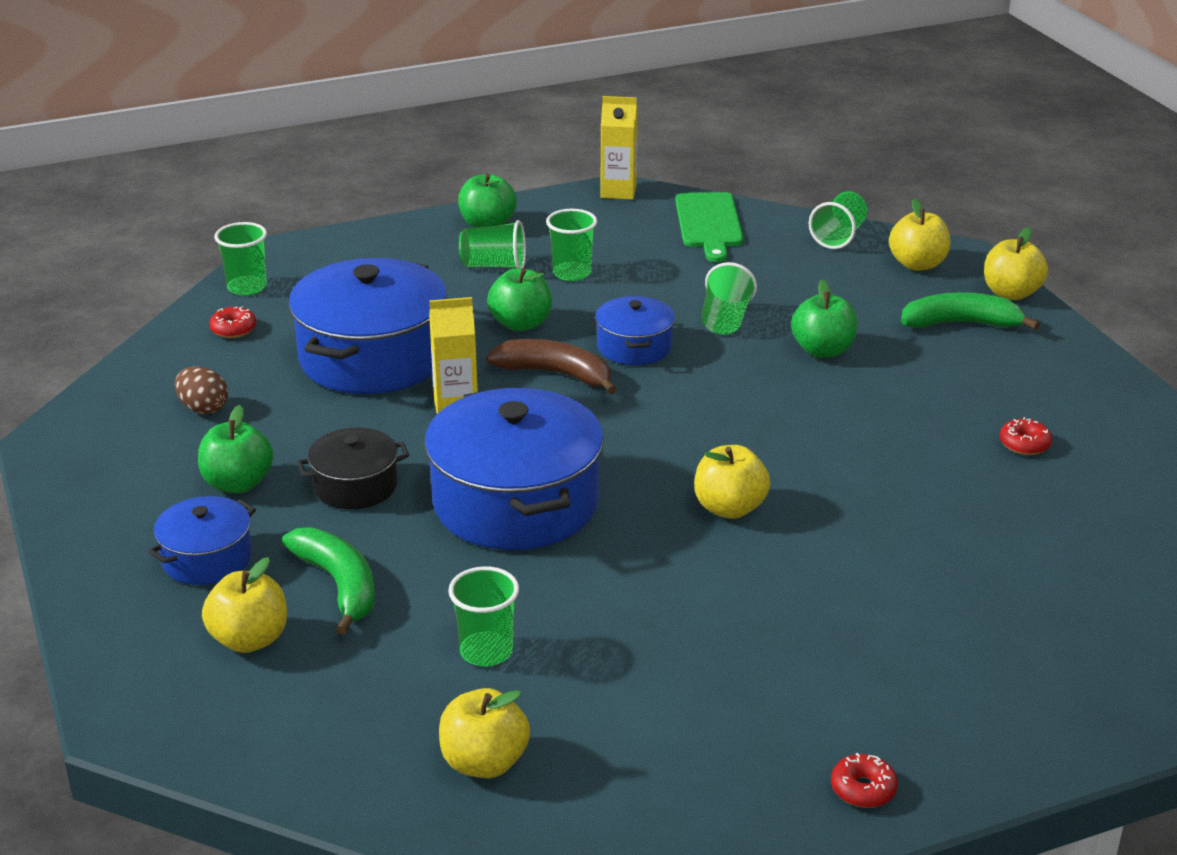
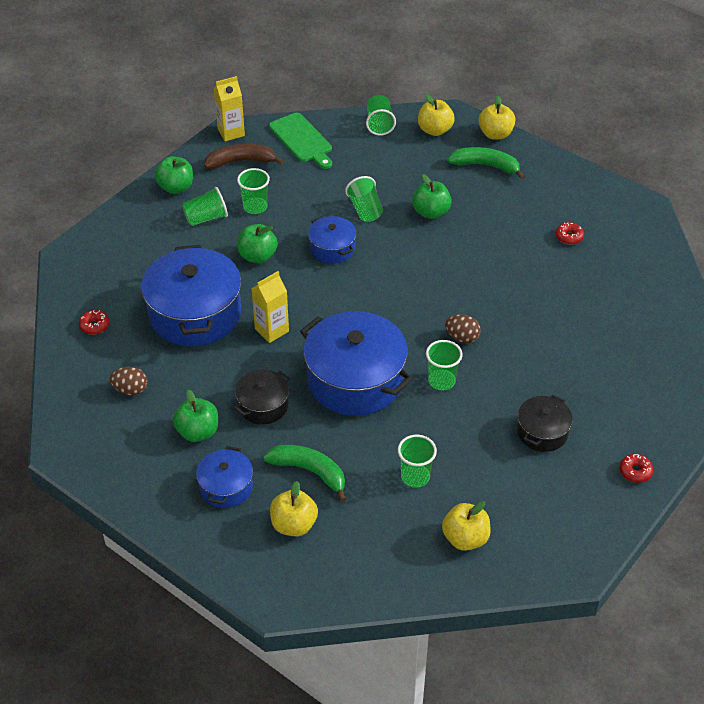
camera: 30 degrees left, 15 degrees up
(247, 287) = (73, 291): green cup -> green cup (441, 381)
(556, 374) = (306, 284): brown banana -> brown banana (241, 161)
(729, 508) = (462, 337): yellow apple -> brown egg
(747, 672) = (542, 432): none -> black pot
(961, 324) = (485, 166): green banana -> green banana turned 45 degrees clockwise

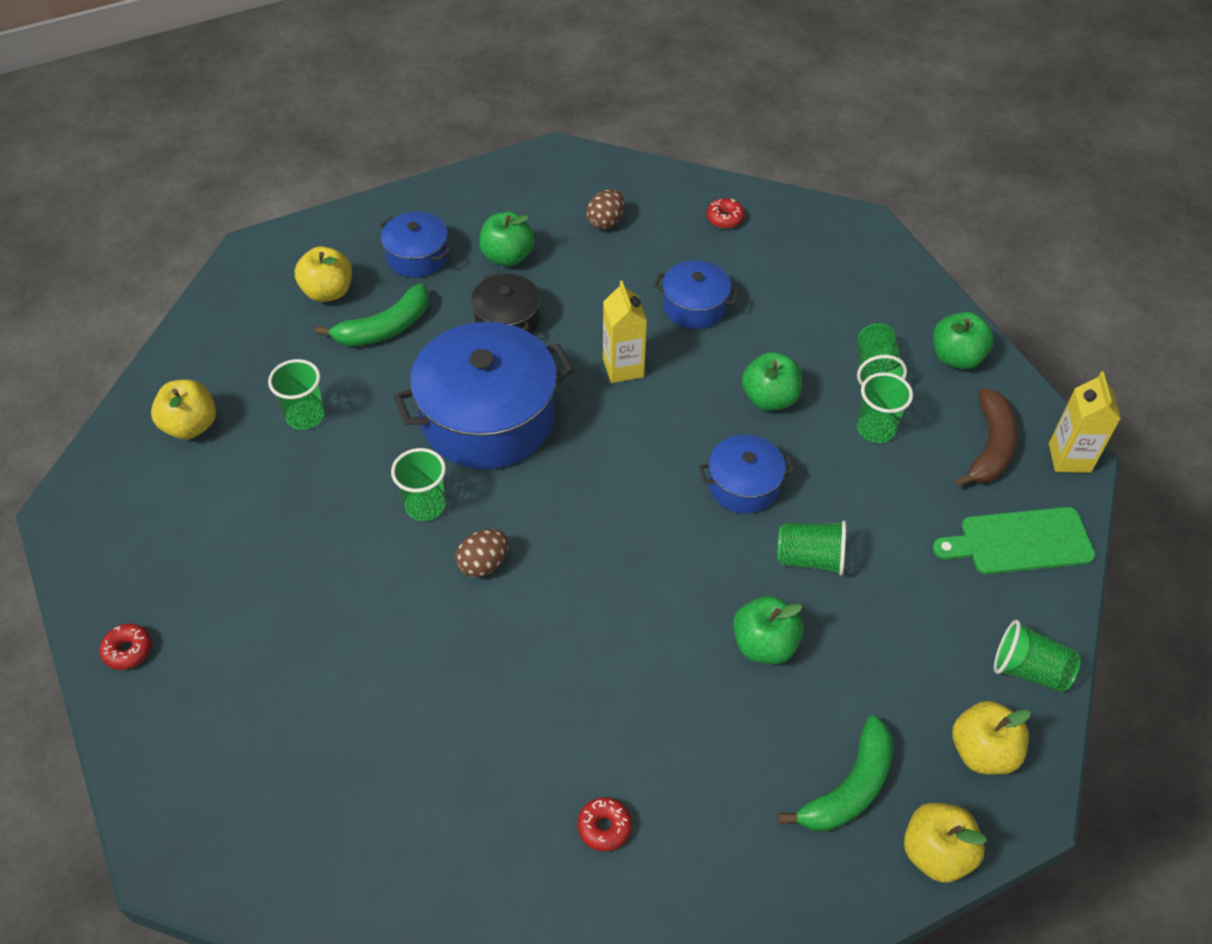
camera: 115 degrees right, 5 degrees up
(195, 314) = (694, 306): blue pot -> blue pot, size x0.51
(542, 432) = (266, 576): black pot -> none

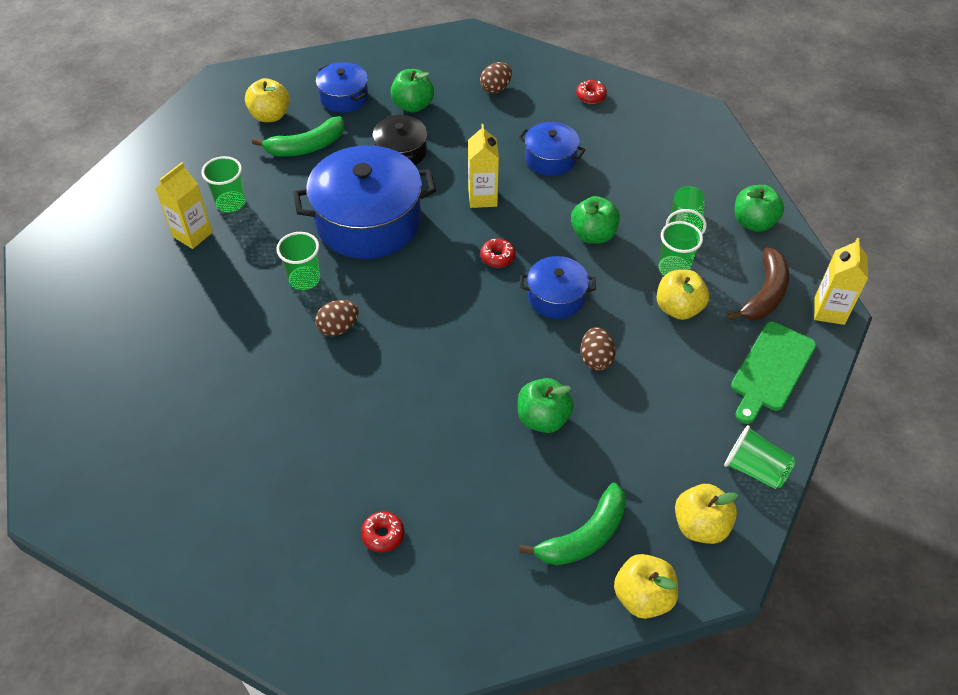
camera: 10 degrees right, 0 degrees up
(128, 650) = (59, 353): red donut -> red donut (497, 257)
(191, 426) = (145, 199): yellow apple -> yellow apple (678, 308)
(266, 465) = (192, 234): none -> yellow carton
(810, 558) = (595, 359): green cup -> brown egg
(1020, 542) = (771, 370): green cutting board -> green cutting board turned 60 degrees counterclockwise

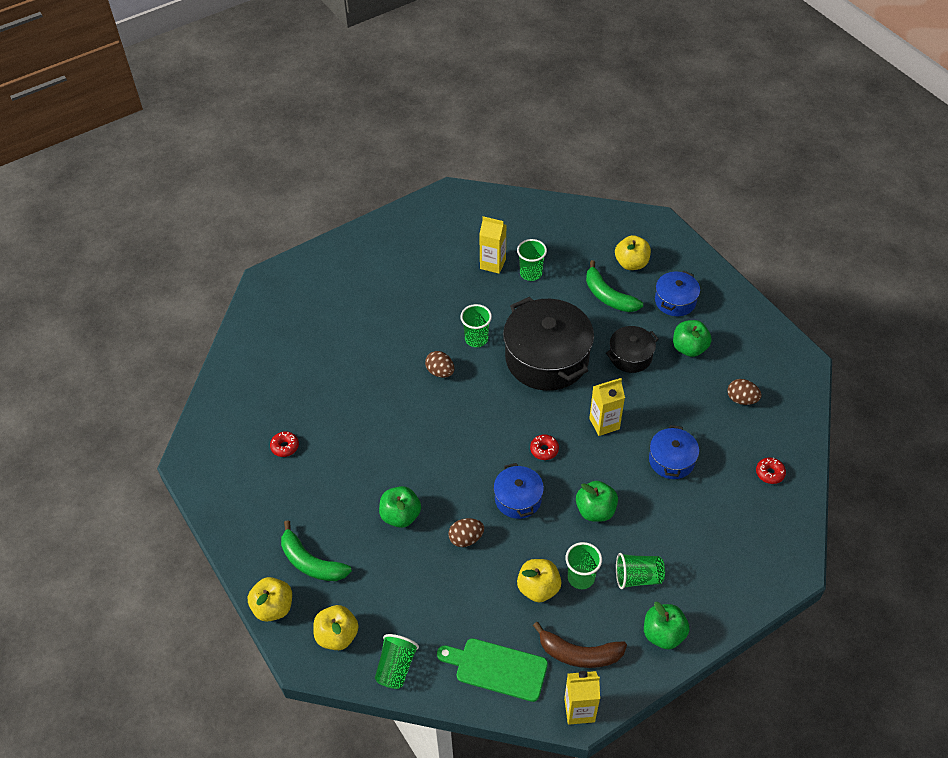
camera: 75 degrees right, 0 degrees up
(368, 221) = (547, 358): blue pot -> black pot

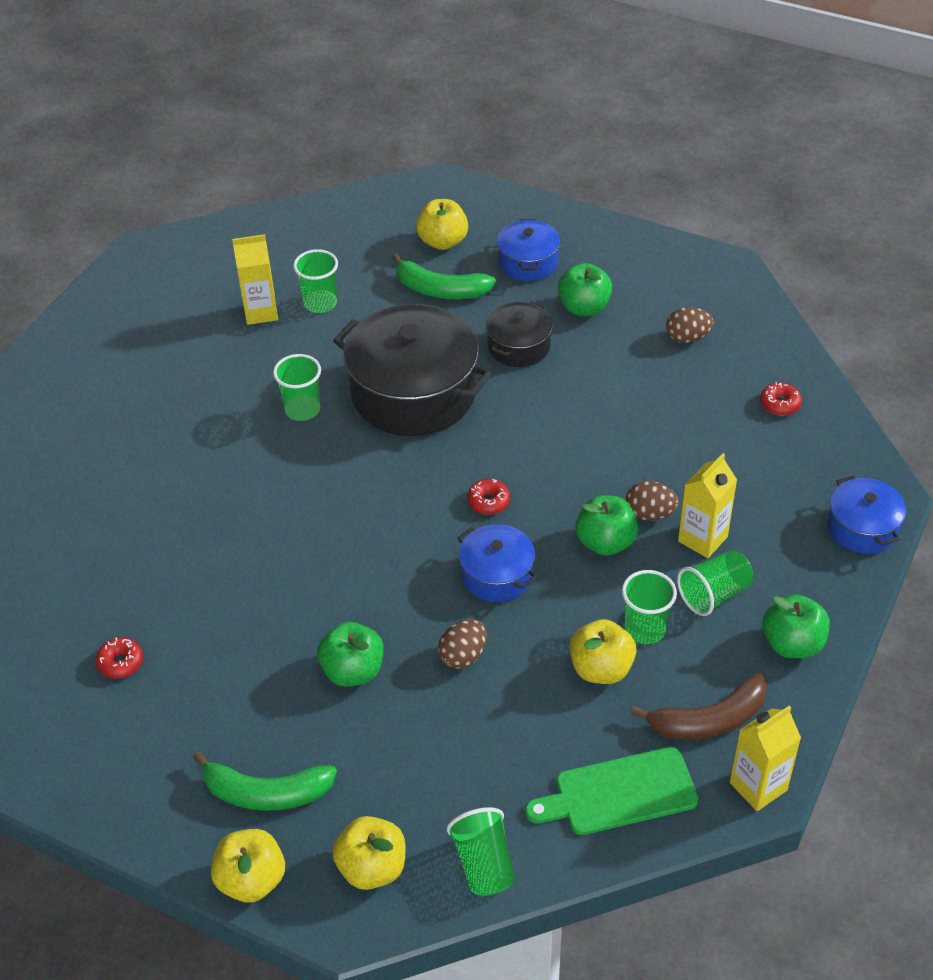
camera: 30 degrees left, 5 degrees down
(440, 372) = (281, 470): brown egg -> brown egg (650, 514)
(604, 424) = (542, 437): yellow carton -> yellow carton (702, 539)
(671, 460) = (655, 442): blue pot -> blue pot (862, 527)

